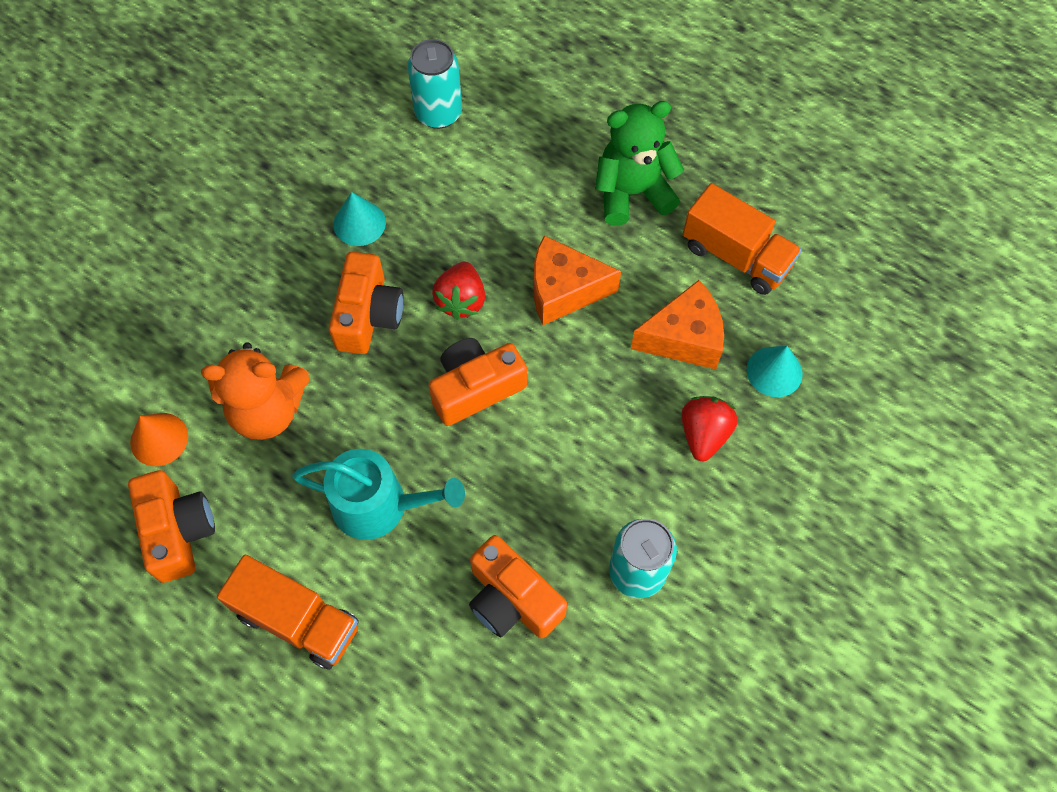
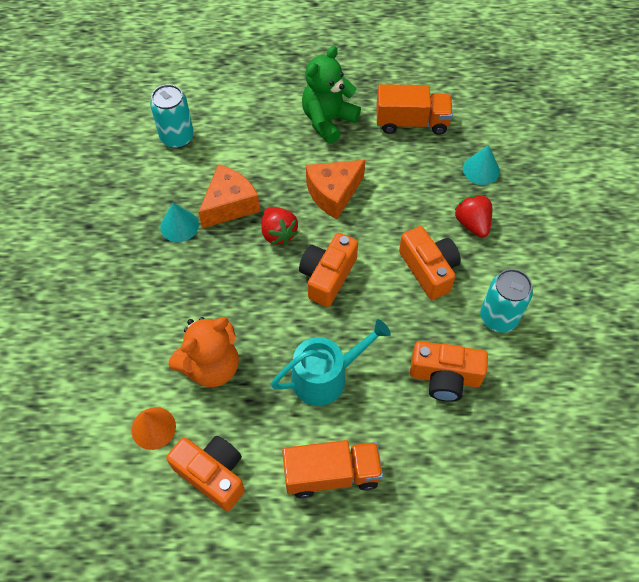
camera: 35 degrees left, 5 degrees down
(368, 315) = (229, 274): orange camera -> orange camera (429, 269)
(683, 338) = (420, 180): orange cheese -> orange cheese (229, 205)

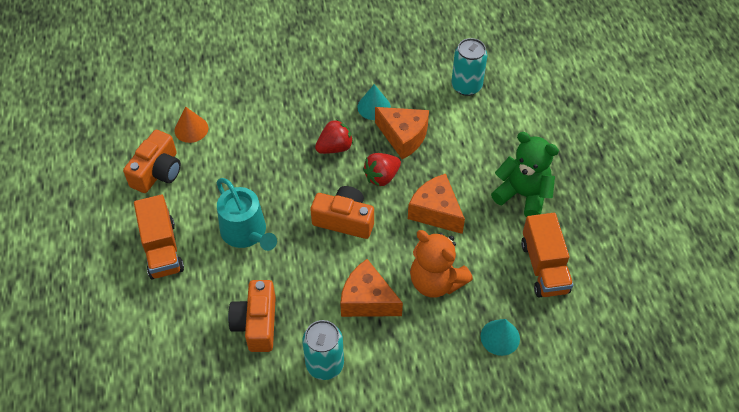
camera: 80 degrees right, 5 degrees down
(211, 366) = (246, 154): orange teddy bear -> orange teddy bear (436, 281)
(429, 269) = (367, 300): orange camera -> orange cheese
(472, 224) = (429, 334): red strawberry -> red strawberry (335, 147)

